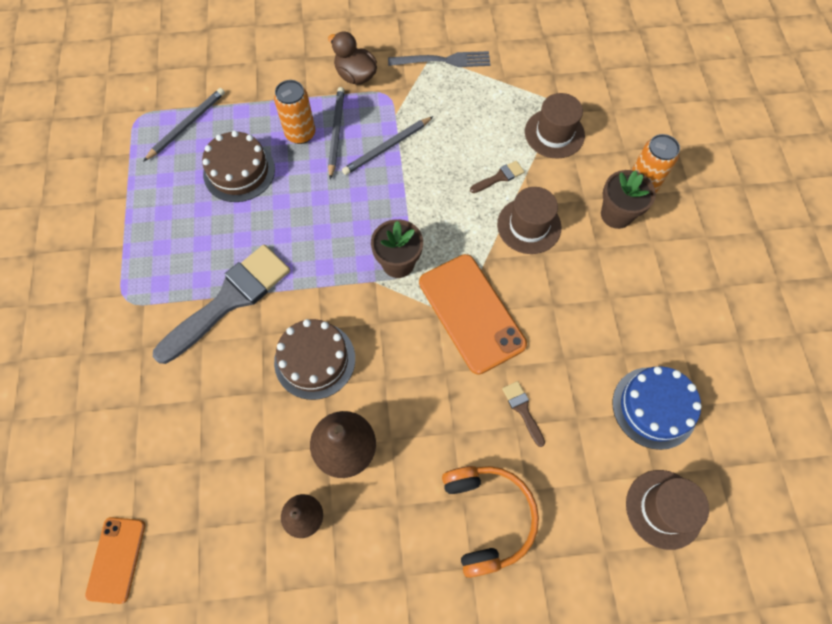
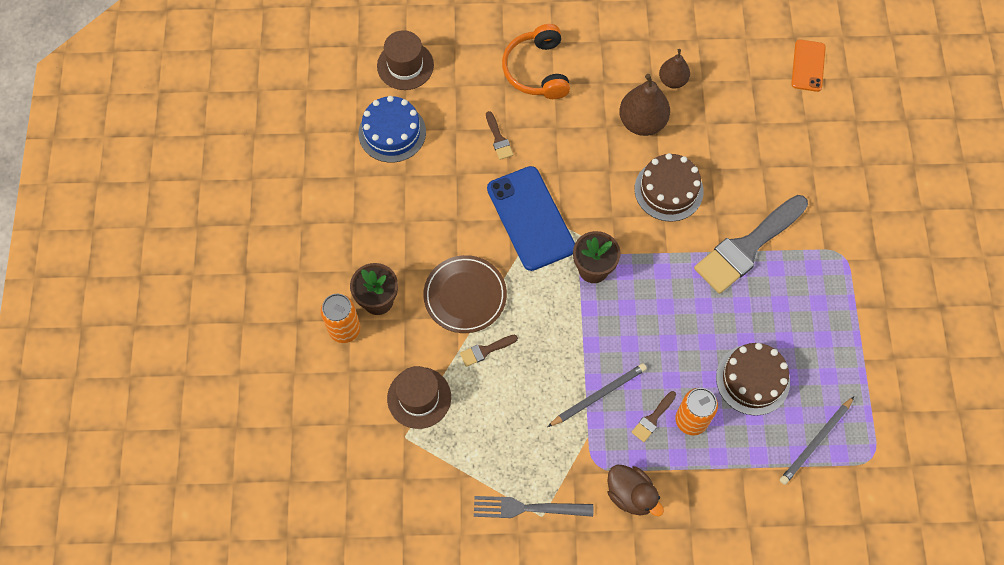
camera: 175 degrees left, 0 degrees up
(336, 132) = (653, 418): grey pencil -> brown brush
(471, 313) = (530, 218): orange phone -> blue phone
(529, 226) = (465, 296): brown hat -> brown plate

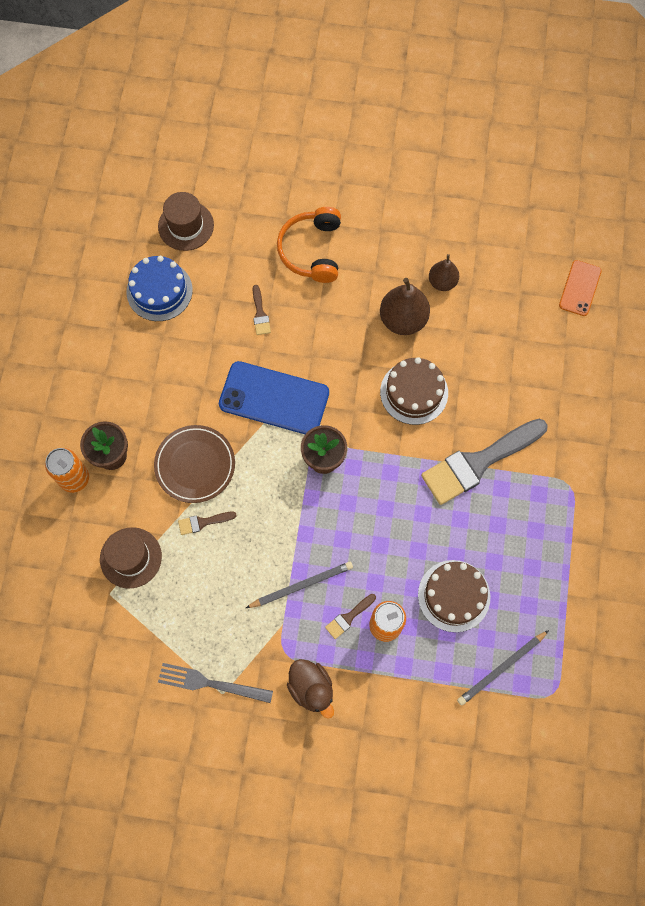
camera: 10 degrees right, 5 degrees up
(530, 218) = (274, 398): blue phone -> blue phone turned 60 degrees counterclockwise

